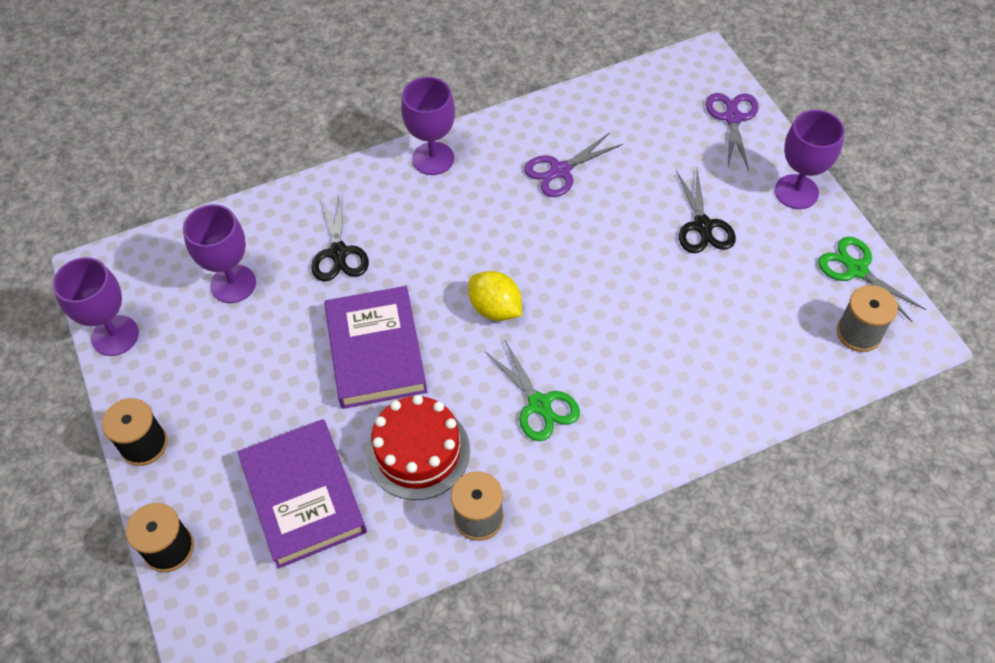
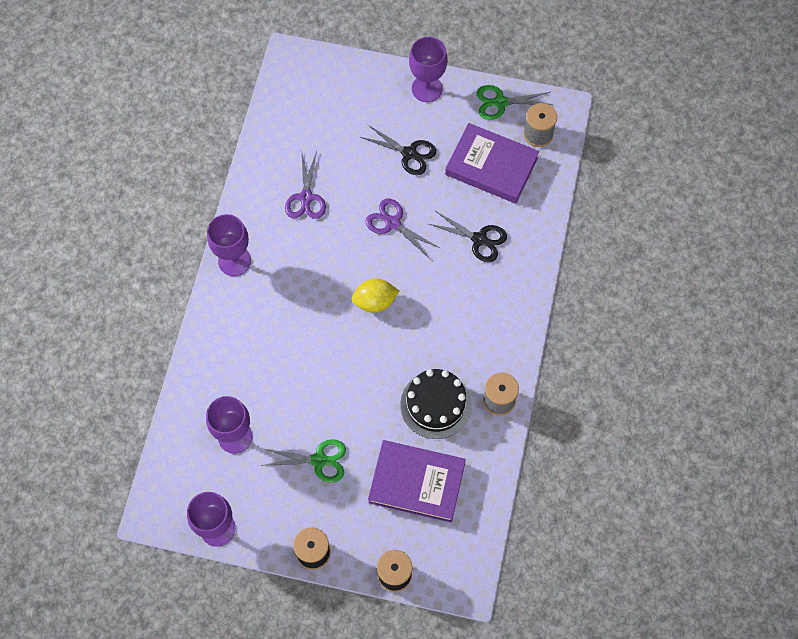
camera: 55 degrees left, 10 degrees up
(339, 253) = (262, 361): black scissors -> black scissors (479, 239)
(376, 351) = (351, 385): purple book -> purple book (491, 166)
(418, 451) = (435, 405): red cake -> black cake
(539, 404) = (455, 322): green scissors -> green scissors (319, 460)
(732, 118) = (347, 78): purple scissors -> purple scissors (393, 223)

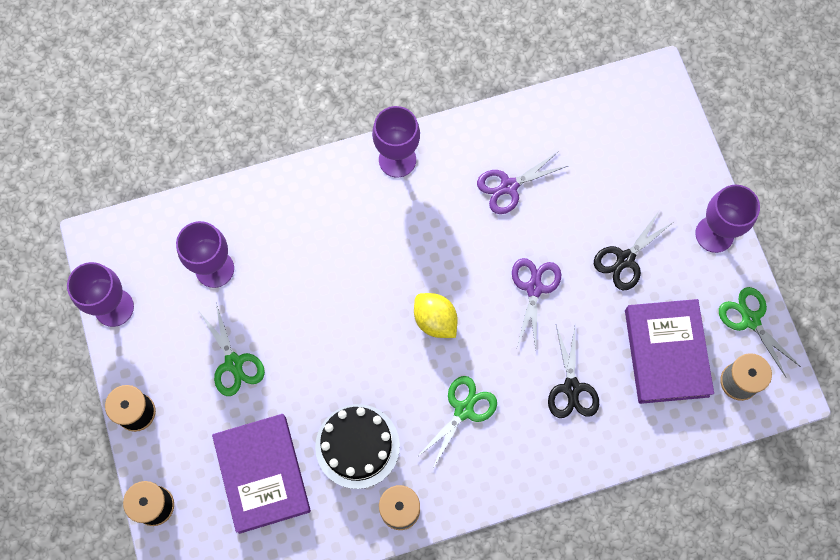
camera: 60 degrees right, 5 degrees up
(409, 153) = (625, 259): black scissors -> black scissors turned 45 degrees clockwise
(452, 318) = (463, 410): none -> green scissors

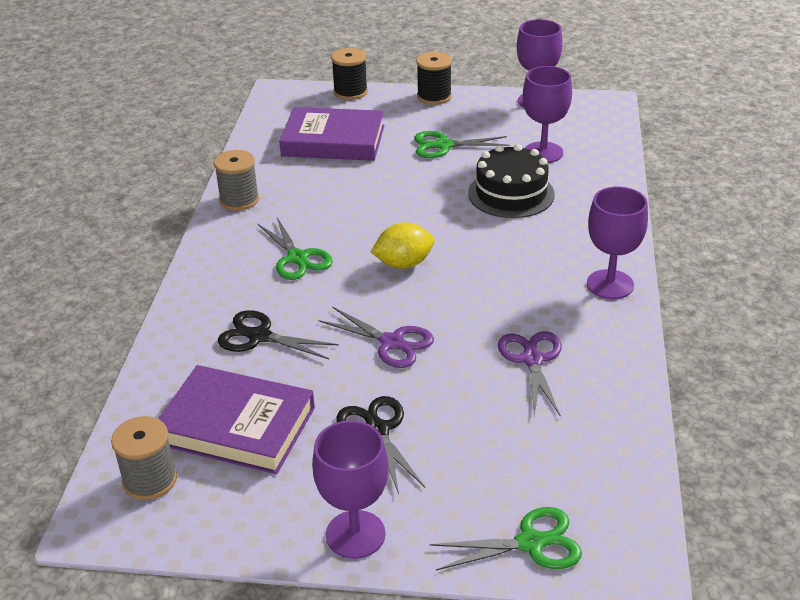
camera: 115 degrees right, 35 degrees down
(357, 446) = (316, 191): black cake -> black cake (511, 194)
(750, 320) = (214, 524): green scissors -> green scissors (530, 543)

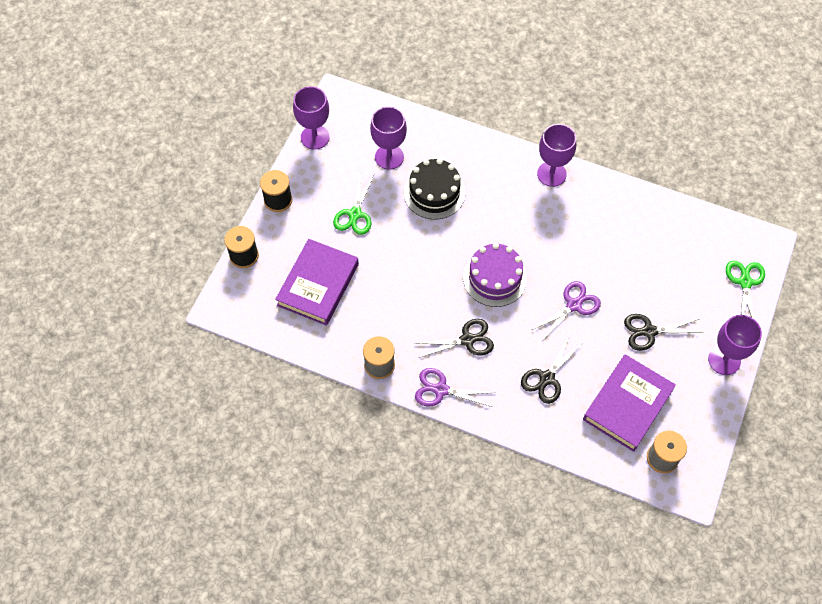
camera: 75 degrees left, 25 degrees up
(297, 258) = (467, 340): green scissors -> black scissors
(403, 264) = (495, 278): yellow lemon -> purple cake
(532, 360) = (609, 237): purple scissors -> purple scissors (441, 390)

